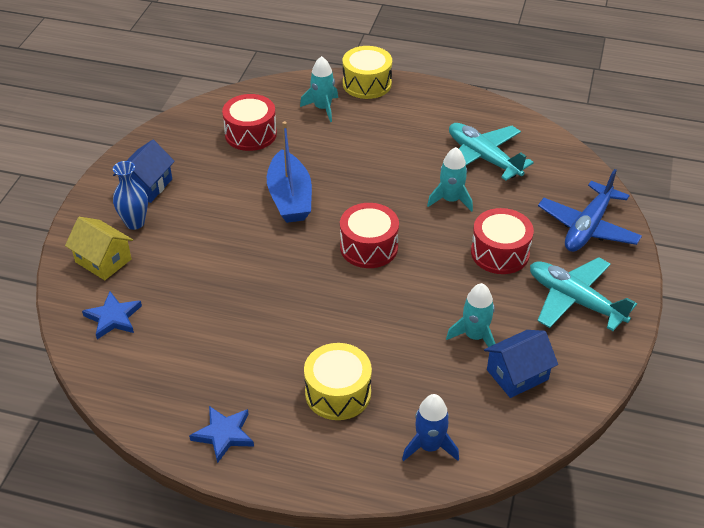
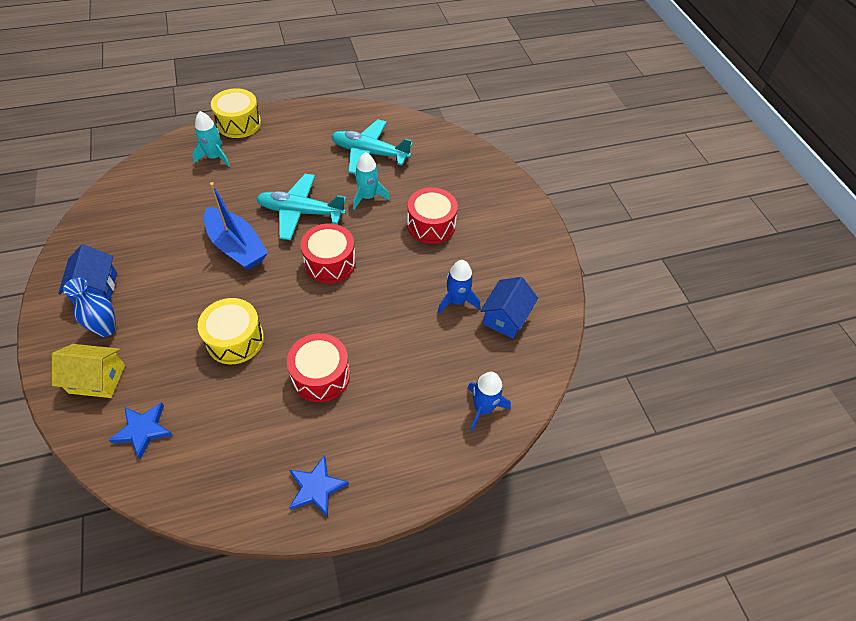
camera: 35 degrees left, 10 degrees up
(250, 134) = (165, 203): red drum -> red drum (321, 375)
(338, 393) = (386, 400): yellow drum -> yellow drum (235, 339)
(475, 336) = (457, 301): turquoise rocket -> blue rocket
(574, 300) = (506, 240): turquoise plane -> turquoise plane (300, 212)
(587, 227) = (478, 179): blue plane -> none

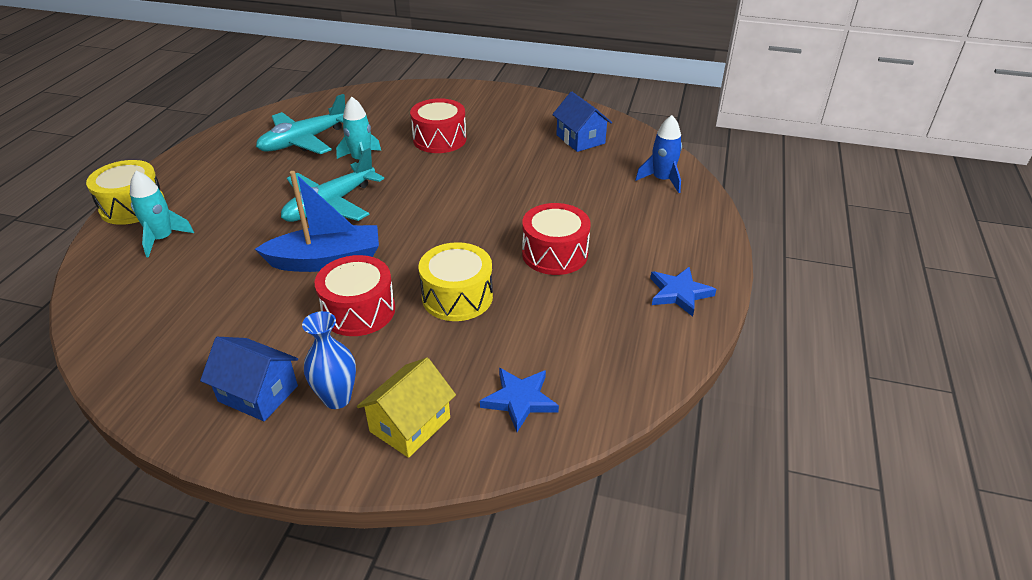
camera: 55 degrees left, 15 degrees down
(330, 262) = (420, 207): red drum -> red drum (358, 311)
(457, 301) = (540, 155): blue rocket -> none

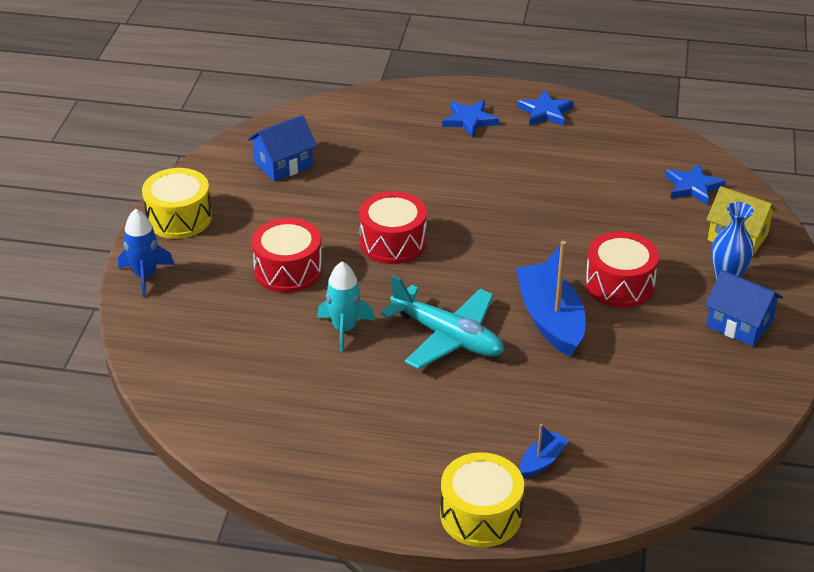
camera: 95 degrees left, 0 degrees up
(162, 239) = (542, 461): turquoise rocket -> blue boat
(258, 393) = (739, 324): blue house -> blue house turned 75 degrees counterclockwise
(304, 141) = (298, 391): turquoise plane -> none
(457, 297) = (583, 228): yellow drum -> yellow drum (179, 218)
(555, 254) = (505, 176): red drum -> red drum (393, 242)
(656, 238) = (469, 120): none -> blue star
(662, 180) = (366, 114): blue rocket -> blue rocket (145, 275)

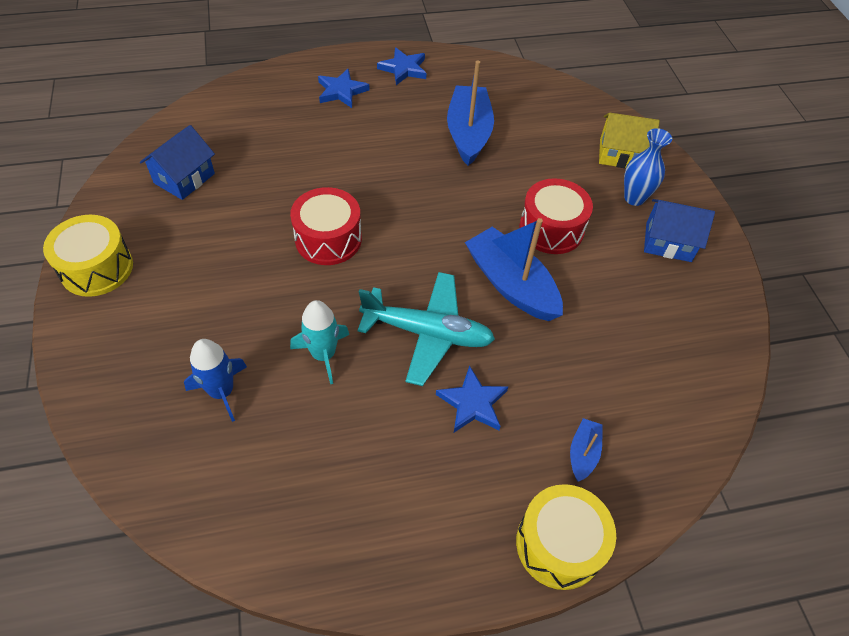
camera: 25 degrees left, 15 degrees up
(145, 275) = (84, 351): blue rocket -> blue rocket (222, 391)
(288, 270) = (237, 300): red drum -> none
(581, 184) = (468, 133): none -> blue boat
(693, 187) = (560, 114): blue star -> blue star (472, 403)

